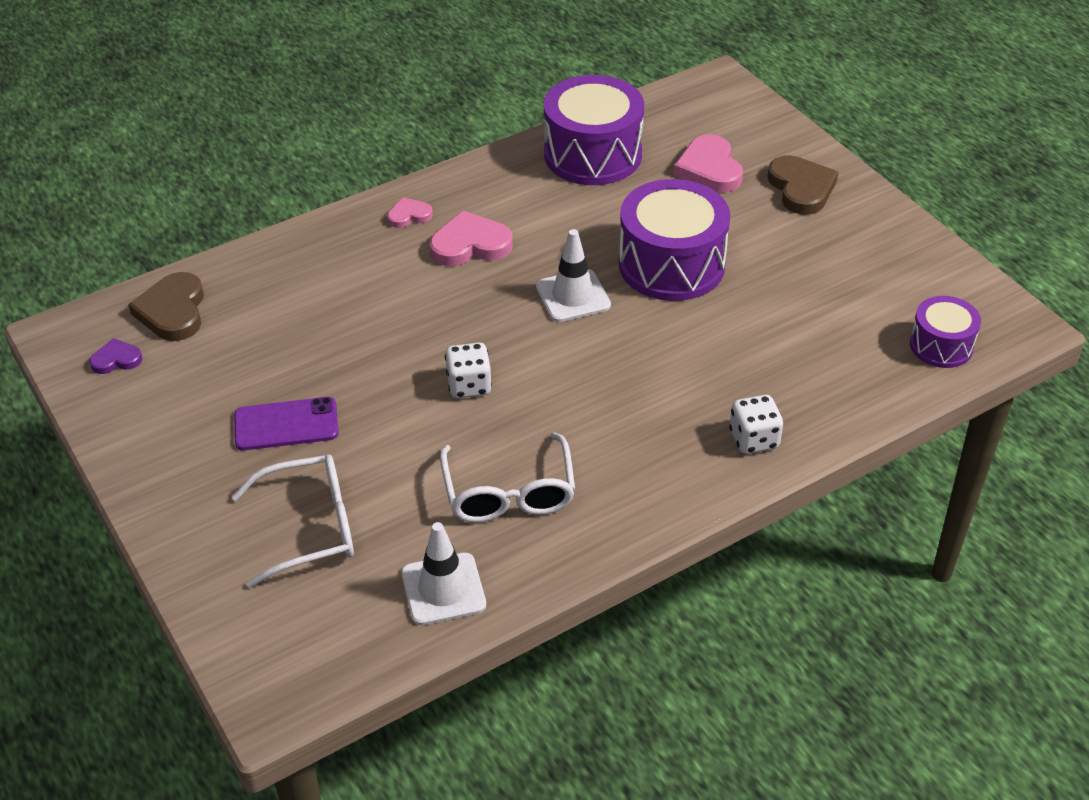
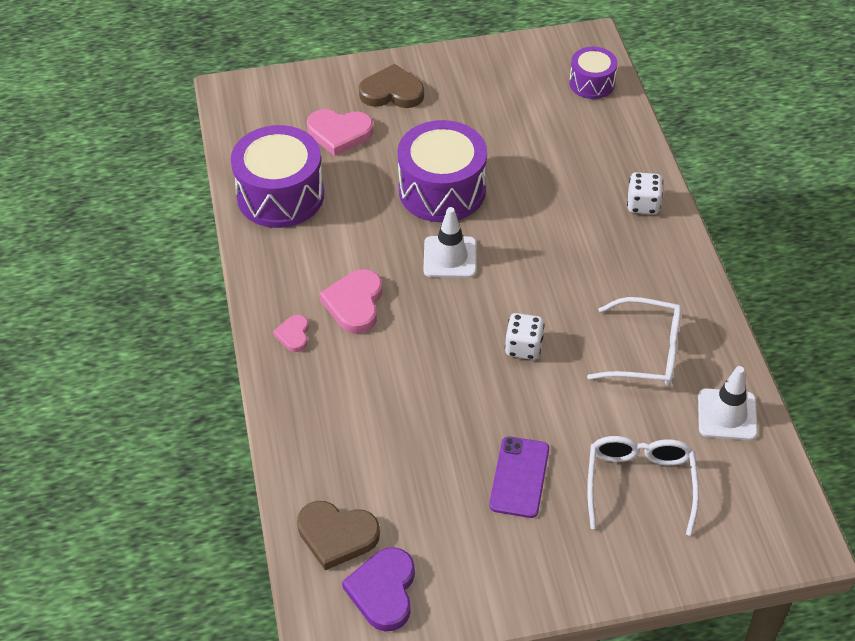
camera: 70 degrees left, 5 degrees up
(116, 359) = (383, 591): purple heart -> purple heart, size x1.78

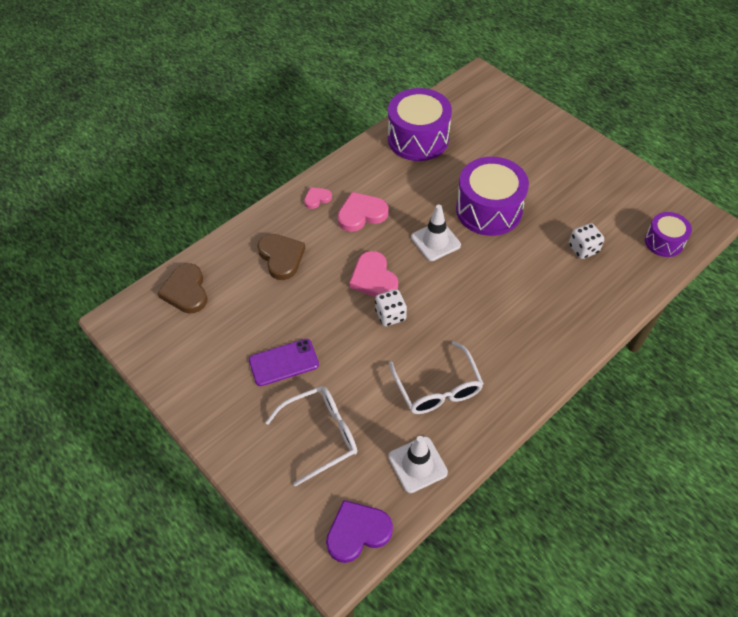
camera: 60 degrees right, 5 degrees up
(339, 133) = (491, 139): pink heart -> pink heart (374, 278)
(383, 591) = (160, 333): purple heart -> purple heart (357, 532)
(392, 92) = (550, 145): brown heart -> brown heart (281, 257)
(643, 204) = (574, 325): white dice -> white dice (583, 249)

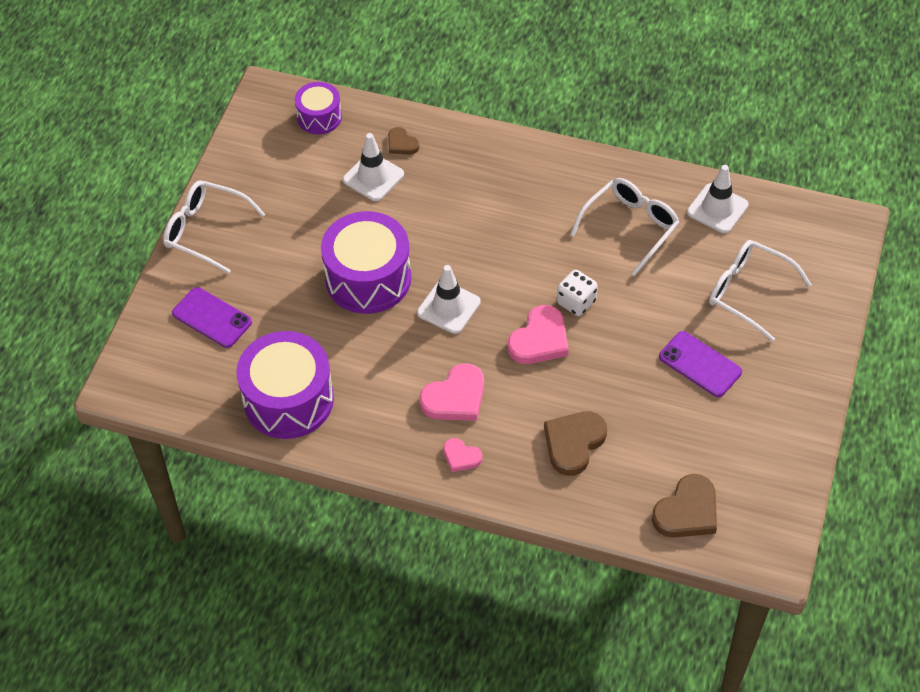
camera: 120 degrees left, 0 degrees up
(357, 532) = (809, 222): purple heart -> none
(361, 214) = (455, 397): pink heart -> pink heart turned 75 degrees counterclockwise
(504, 127) = (212, 318): none -> purple phone
(581, 146) = (205, 230): none -> white glasses
(583, 249) = (373, 177): white dice -> white traffic cone
(610, 279) = (402, 144): none -> brown heart

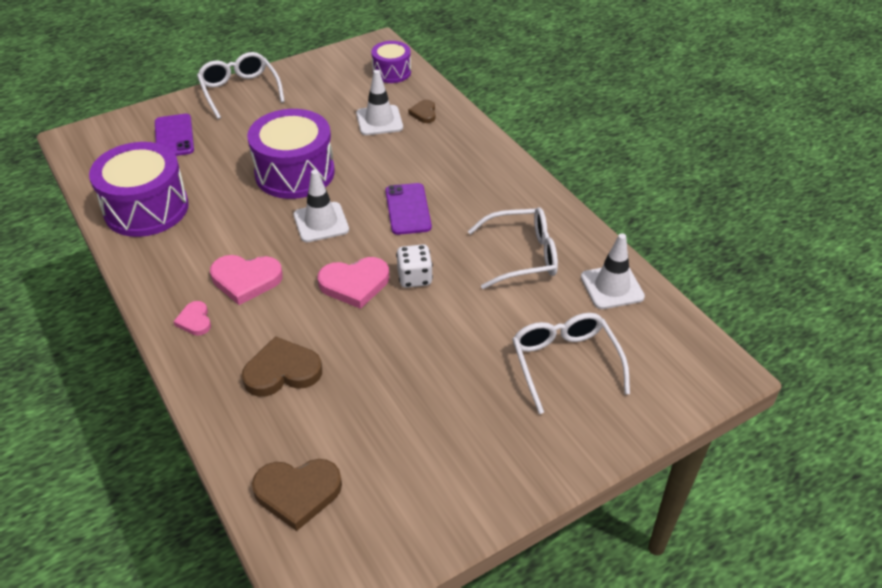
camera: 40 degrees right, 10 degrees down
(700, 364) = (455, 387): purple phone -> purple phone (408, 209)

